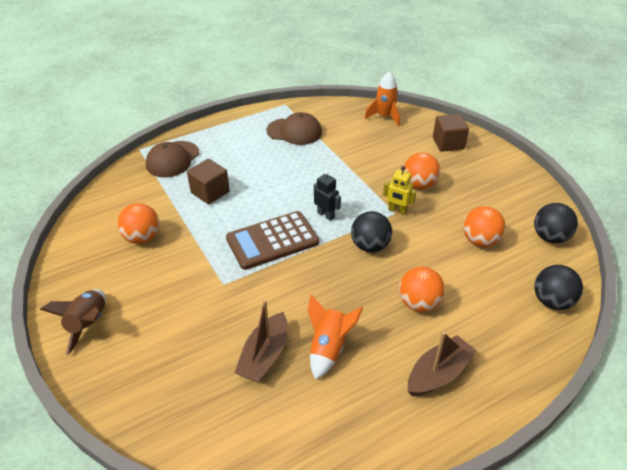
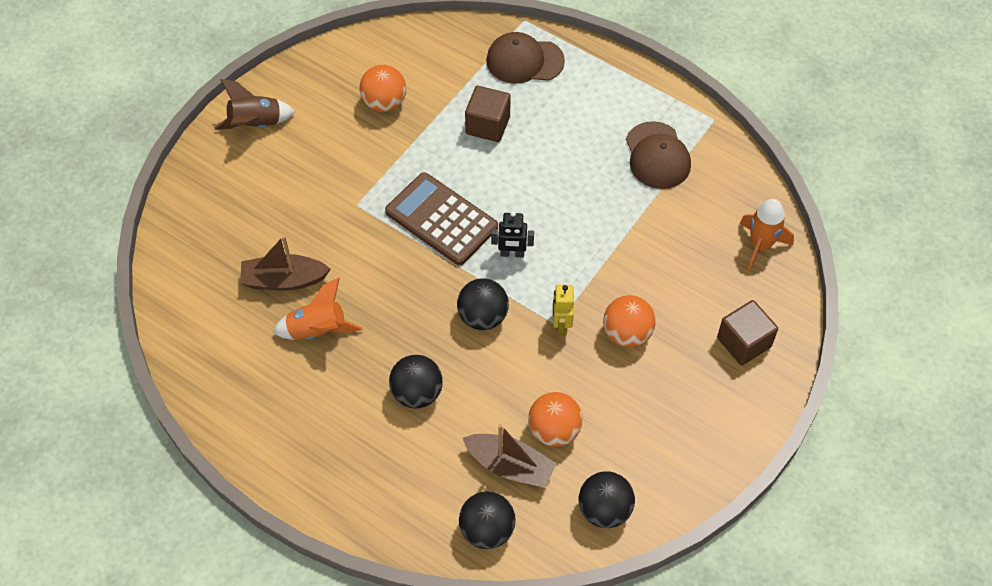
camera: 65 degrees right, 15 degrees up
(326, 215) = (512, 253): black robot -> black robot turned 75 degrees clockwise
(418, 303) = (417, 393): orange ball -> black ball
(438, 374) = (329, 438): brown boat -> brown boat (510, 466)

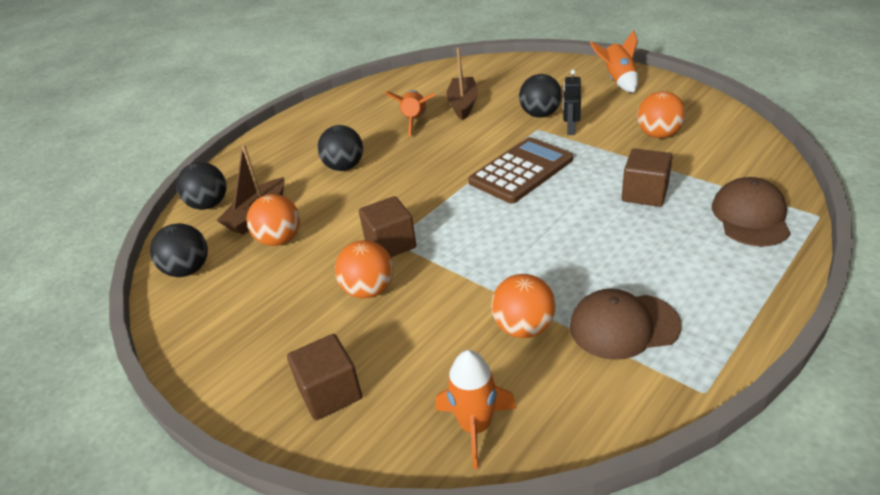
camera: 100 degrees right, 20 degrees down
(256, 124) = (618, 81): brown rocket -> orange rocket
(483, 317) = (410, 197): black ball -> black ball (540, 114)
(512, 253) = (479, 212): black robot -> black robot (570, 130)
(561, 325) = (390, 244): yellow robot -> brown cube
(664, 217) = (523, 327): none -> orange ball

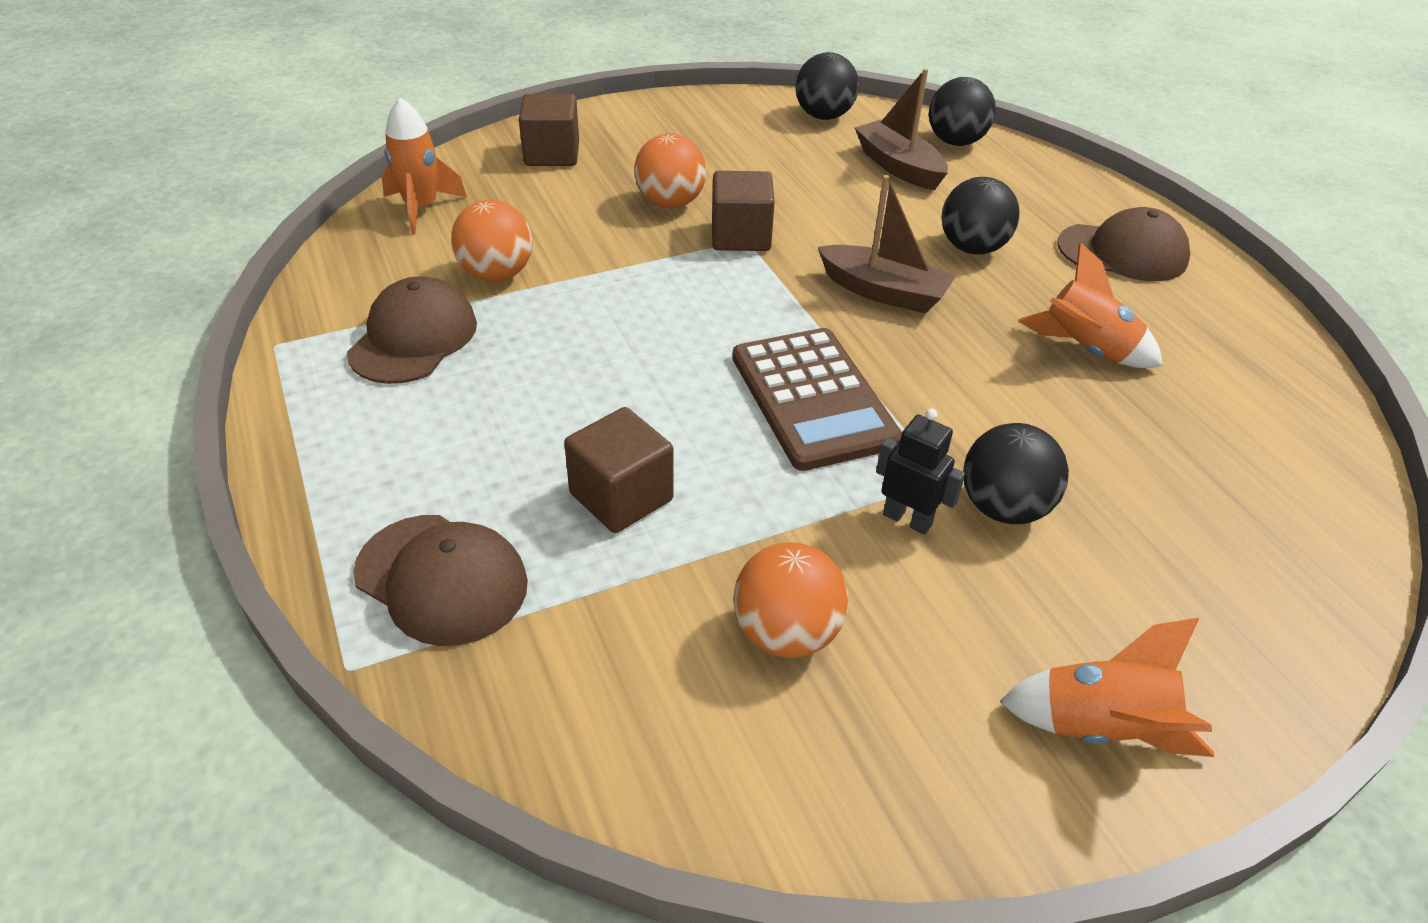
camera: 110 degrees right, 5 degrees up
(279, 240) = (828, 171): orange ball -> none
(318, 129) = (1122, 252): none -> brown cap
(463, 104) = (1121, 426): brown boat -> brown boat (883, 292)

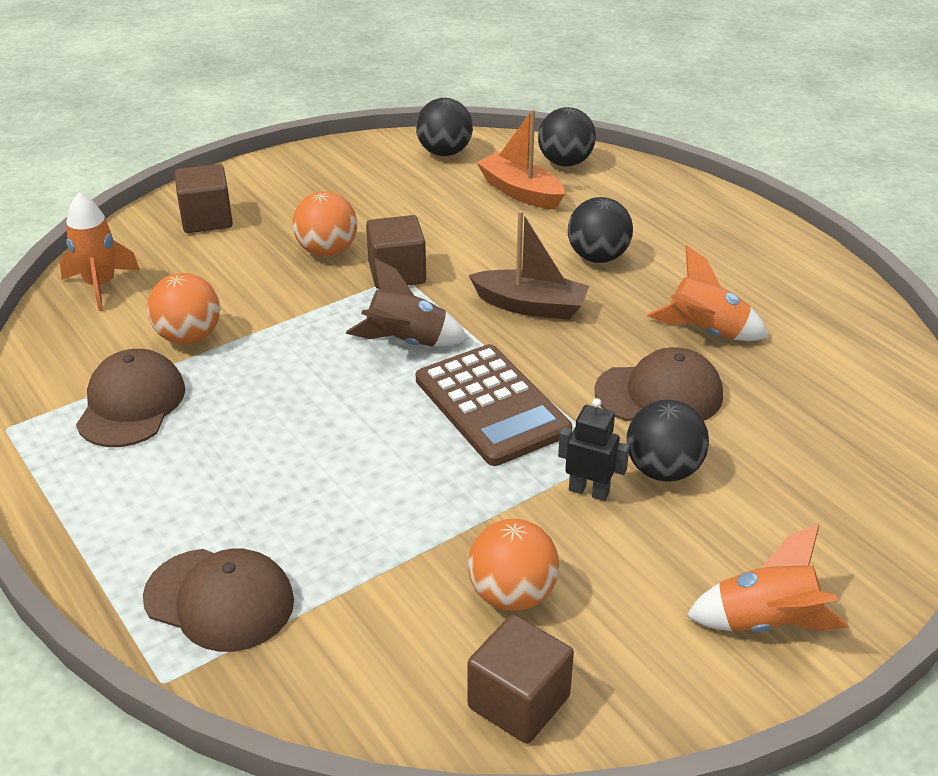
camera: 10 degrees left, 5 degrees down
(621, 497) = (351, 510): brown cube -> brown cube (518, 702)
(732, 313) = (406, 342): none -> brown rocket
(899, 167) = (520, 192): brown boat -> orange boat
(1122, 252) = (722, 244): brown cap -> brown cap (659, 394)

